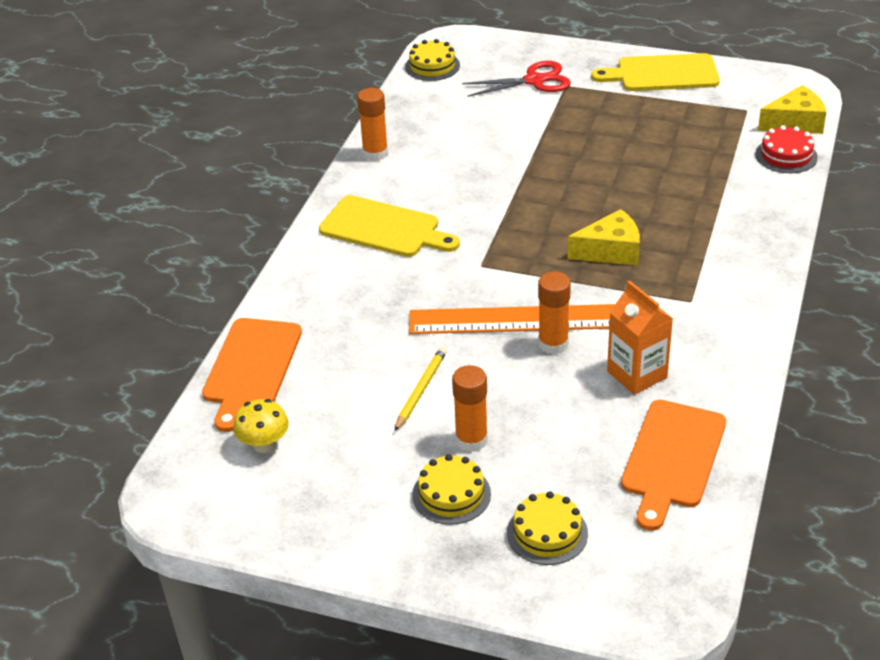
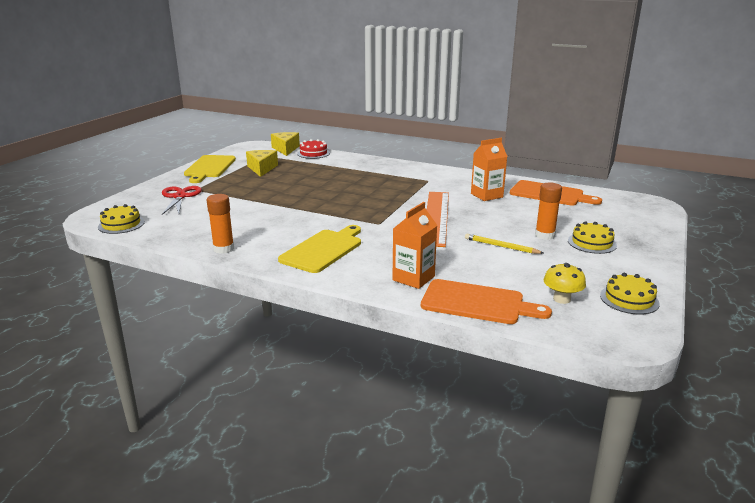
camera: 85 degrees left, 15 degrees down
(311, 311) = (413, 278): none -> orange carton
(547, 533) = (612, 222): yellow cake -> yellow cake (629, 299)
(553, 344) = (460, 211): orange glue stick -> none
(610, 251) = (378, 192): yellow cheese -> yellow cheese (262, 168)

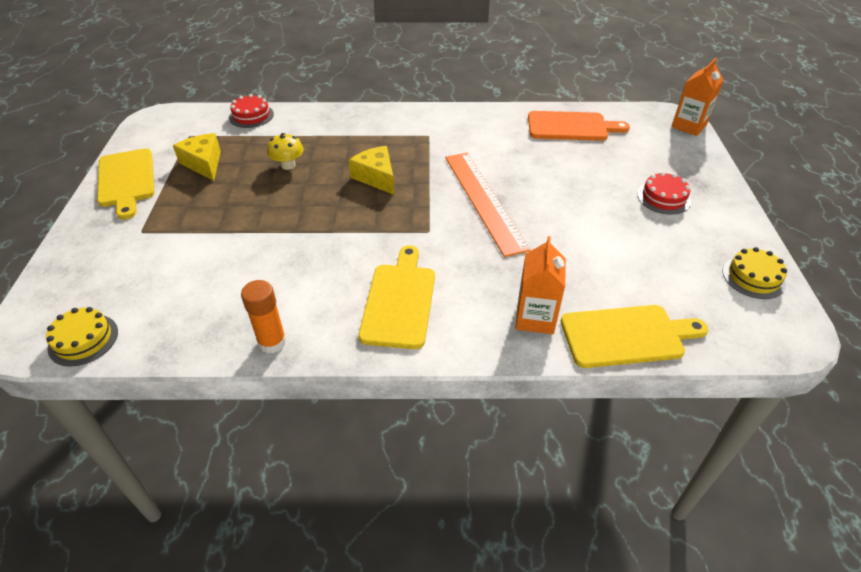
camera: 25 degrees left, 20 degrees up
(180, 197) = (128, 253): red scissors -> none
(285, 149) = (207, 115): yellow cheese -> yellow cheese (376, 177)
(477, 303) = (626, 336): orange cutting board -> yellow cutting board
(486, 195) = (510, 146): orange carton -> orange carton (688, 126)
(501, 246) = (585, 231): yellow pencil -> none
(544, 235) = (613, 199): orange glue stick -> none
(562, 299) = (697, 299): yellow mushroom -> yellow mushroom (288, 165)
(592, 243) = (663, 198): yellow cake -> red cake

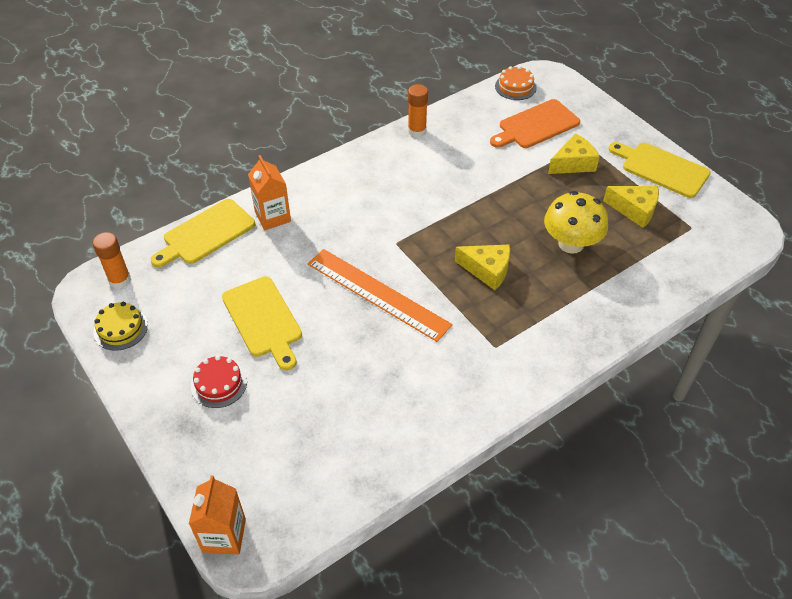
camera: 145 degrees right, 5 degrees up
(83, 339) = (515, 87): yellow cake -> orange cake
(182, 220) = (573, 163): none -> yellow cheese
(251, 116) = (681, 278): red cake -> none
(288, 165) = (571, 243): yellow mushroom -> yellow mushroom, size x1.74
(399, 301) = (368, 185): yellow cutting board -> yellow cutting board (263, 319)
(571, 127) = (362, 448): orange cutting board -> orange cutting board (536, 125)
(750, 328) = (120, 280): none -> orange glue stick

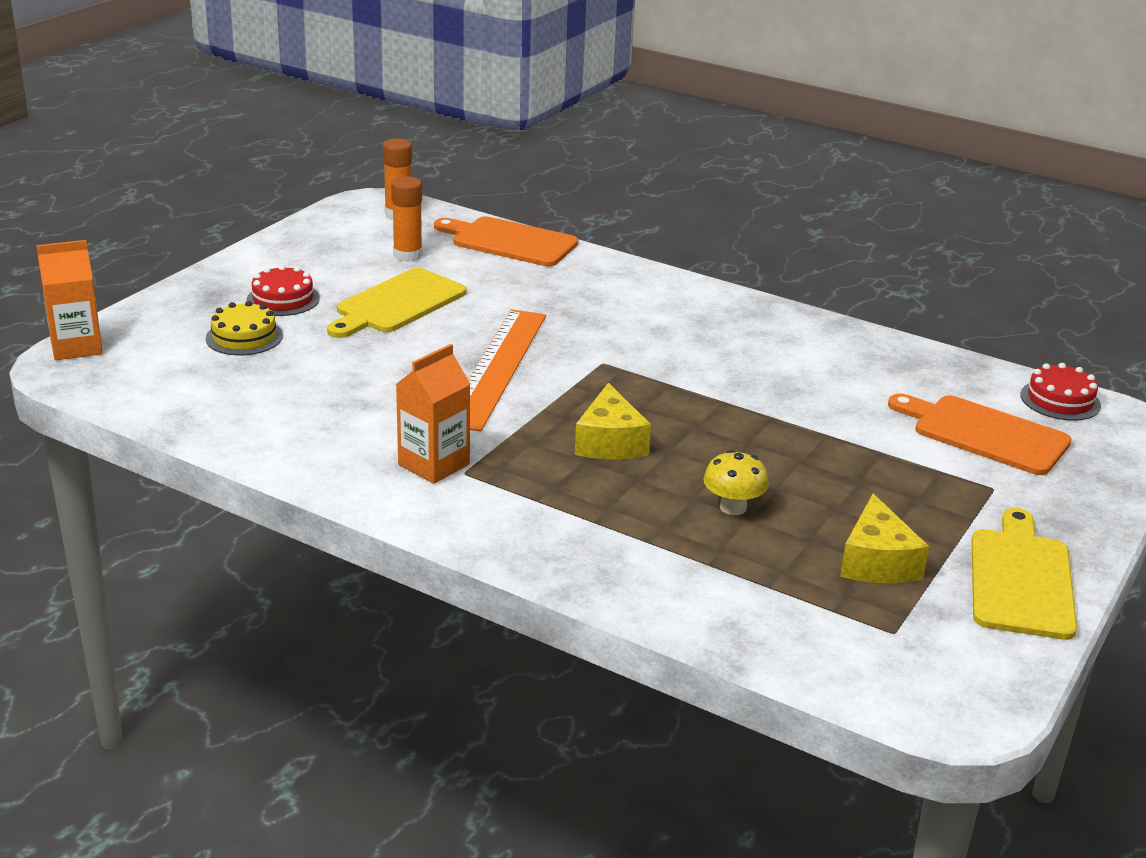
camera: 65 degrees right, 20 degrees down
(120, 328) = (329, 231): yellow cake -> yellow cake (244, 337)
(206, 233) = (510, 242): yellow cutting board -> orange cutting board
(273, 217) = (575, 273): orange carton -> orange carton (434, 464)
(417, 131) = (850, 337): orange glue stick -> orange glue stick (407, 255)
(515, 87) = (1060, 400): orange cake -> red cake
(571, 243) = (733, 507): yellow mushroom -> yellow mushroom, size x0.58
(573, 163) = (929, 483): yellow cheese -> none

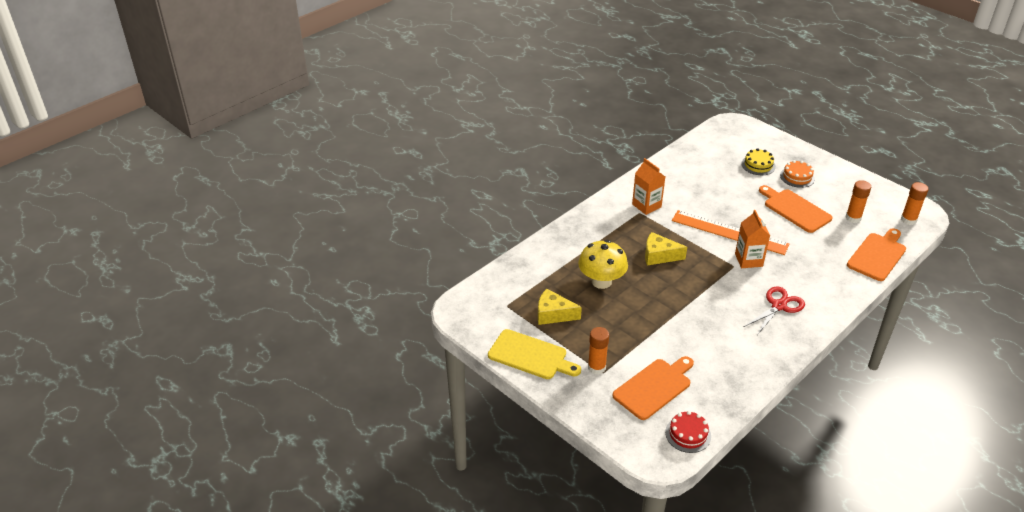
camera: 105 degrees right, 10 degrees up
(76, 347) = (748, 125): orange carton -> orange carton (748, 260)
(283, 299) = (797, 177): red cake -> orange cake
(397, 304) = (795, 209): yellow cutting board -> orange cutting board
(692, 323) = (779, 306): none -> red scissors
(733, 507) = (601, 281): yellow mushroom -> yellow mushroom, size x1.74
(987, 496) = (596, 367): none -> orange glue stick

